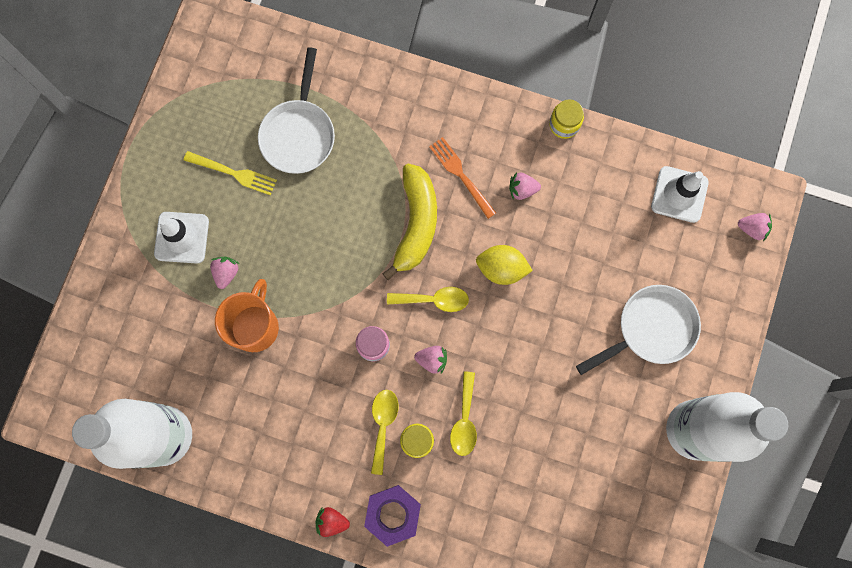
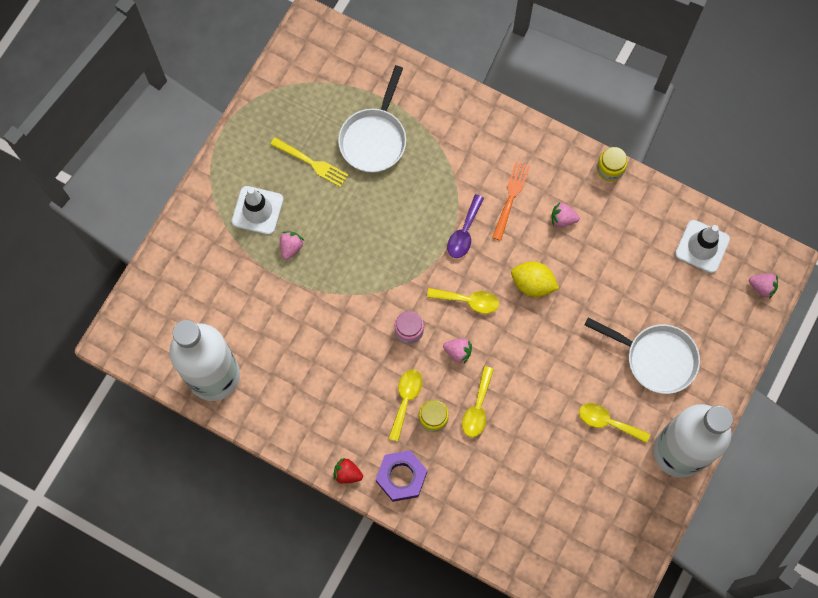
camera: 10 degrees right, 5 degrees down
(255, 326) = (309, 297): orange mug -> none
(416, 223) = (464, 233): yellow banana -> purple spoon
(461, 175) = (511, 198): orange fork -> orange fork turned 45 degrees clockwise
(610, 410) = (607, 422): none -> yellow spoon
(651, 329) = (656, 358): white pan -> white pan turned 45 degrees clockwise

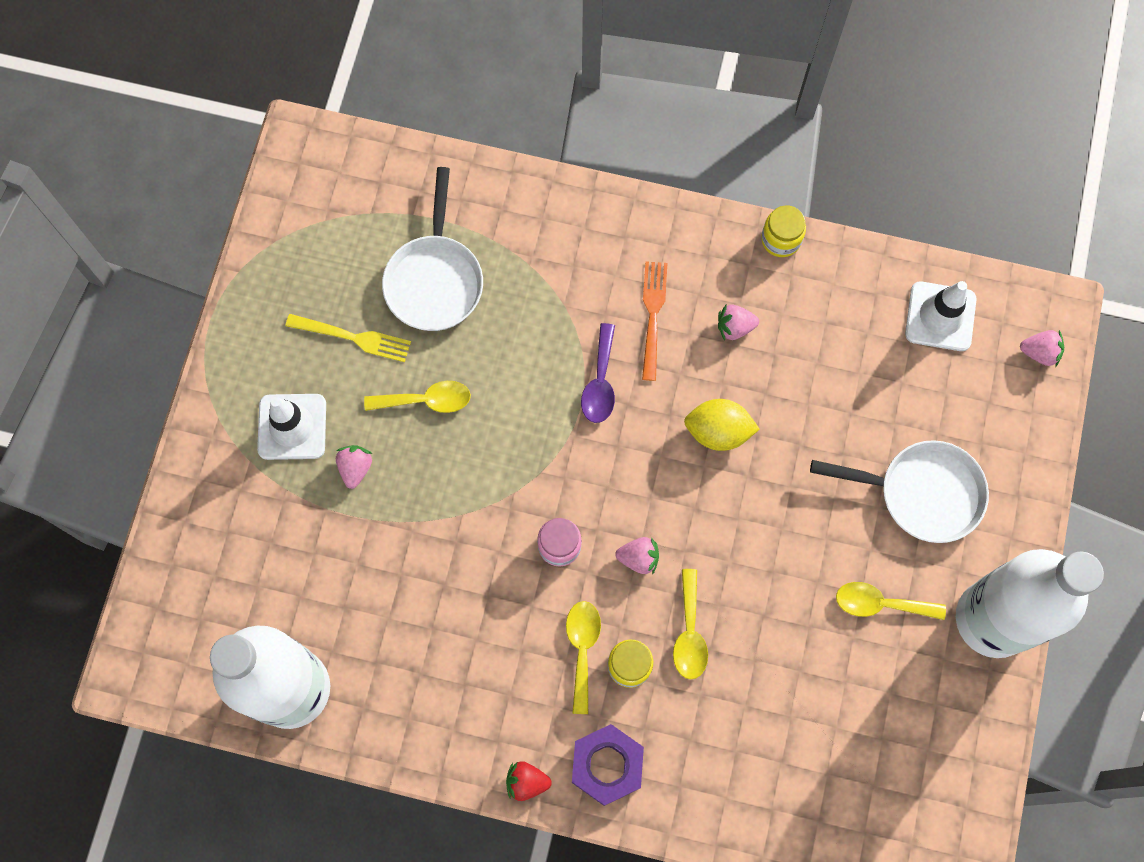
camera: 15 degrees left, 0 degrees up
(468, 301) = (633, 480): yellow spoon -> yellow spoon (426, 400)

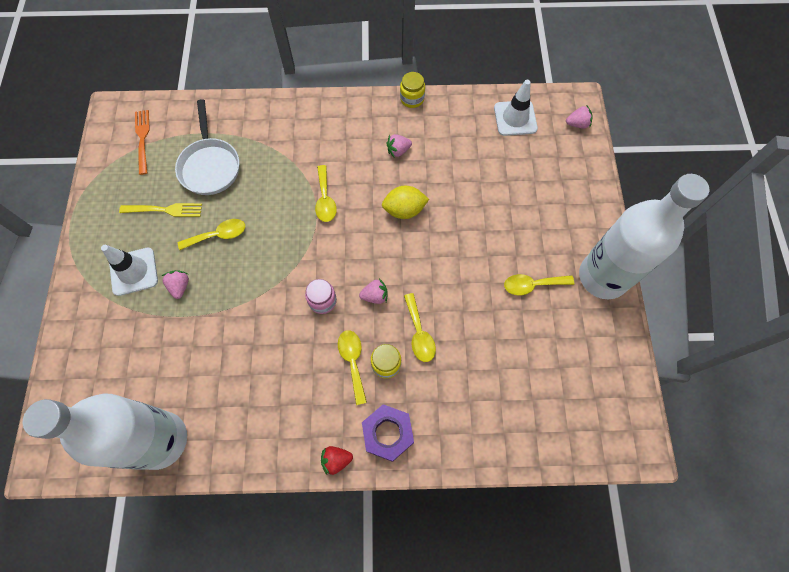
camera: 15 degrees left, 5 degrees down
(600, 382) = (325, 199): purple spoon -> yellow spoon
(653, 315) = (348, 155): orange fork -> orange fork (142, 139)
(922, 493) = (536, 215): white pan -> none

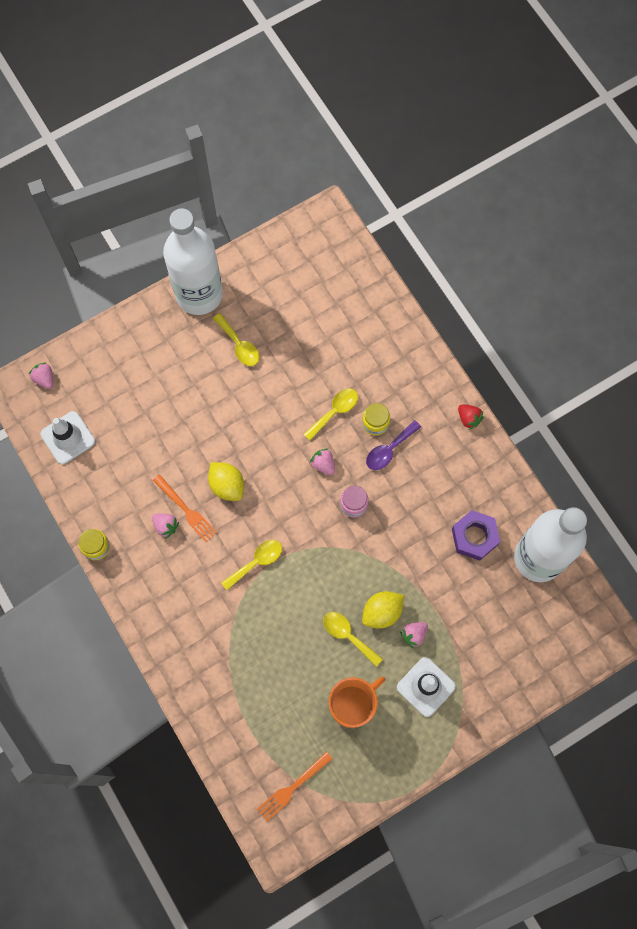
camera: 120 degrees left, 5 degrees up
(164, 210) = (353, 705): yellow fork -> orange mug
(210, 166) = (283, 695): white pan -> none
(216, 272) = (382, 612): none -> yellow lemon
(353, 361) = (389, 450): yellow spoon -> purple spoon
(387, 433) = (427, 392): purple nut -> purple nut (474, 537)
(402, 171) = (186, 510): none -> orange fork

